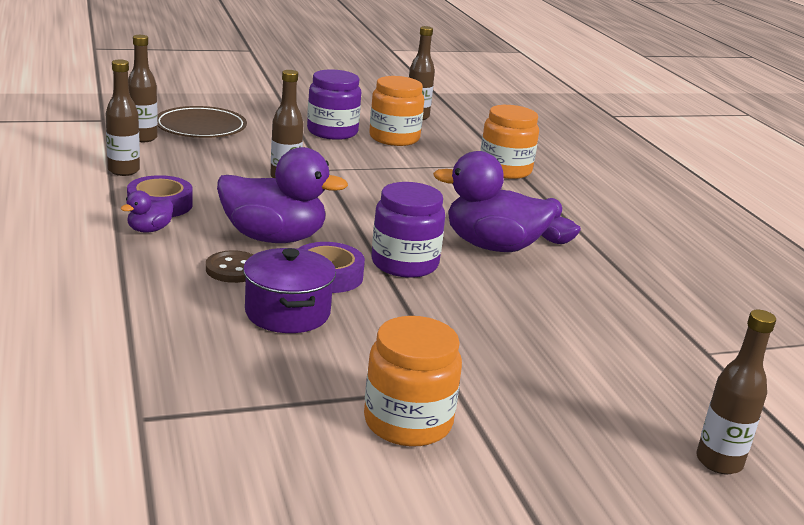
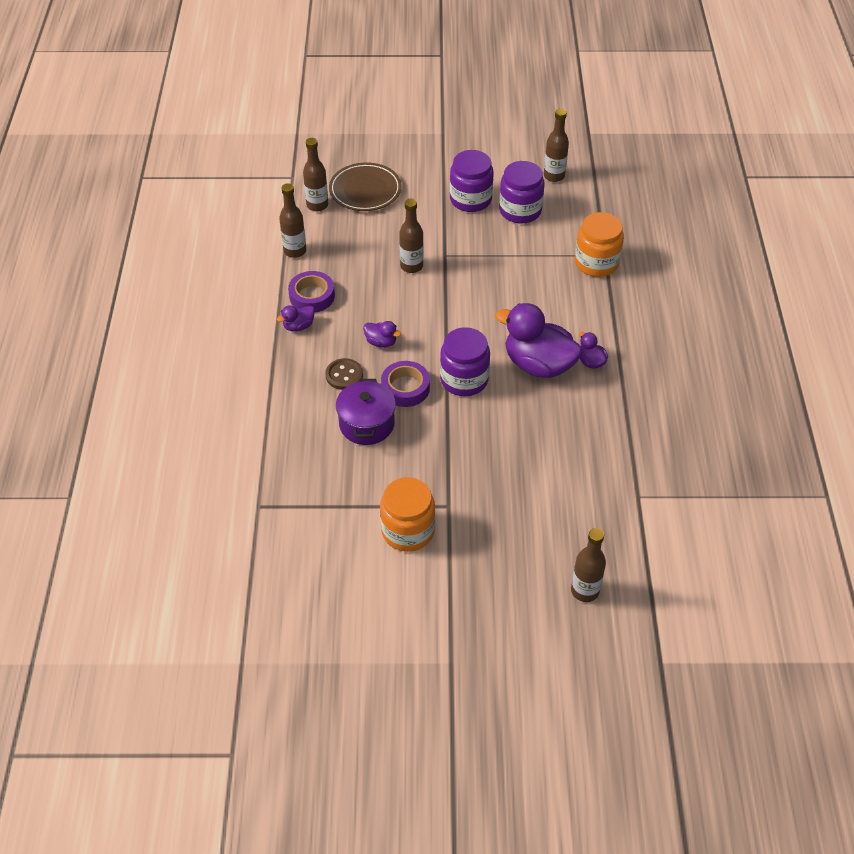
camera: 20 degrees right, 25 degrees up
(274, 238) = (381, 342): purple duck -> purple duck, size x0.45
(394, 138) = (520, 210): orange jar -> purple jar

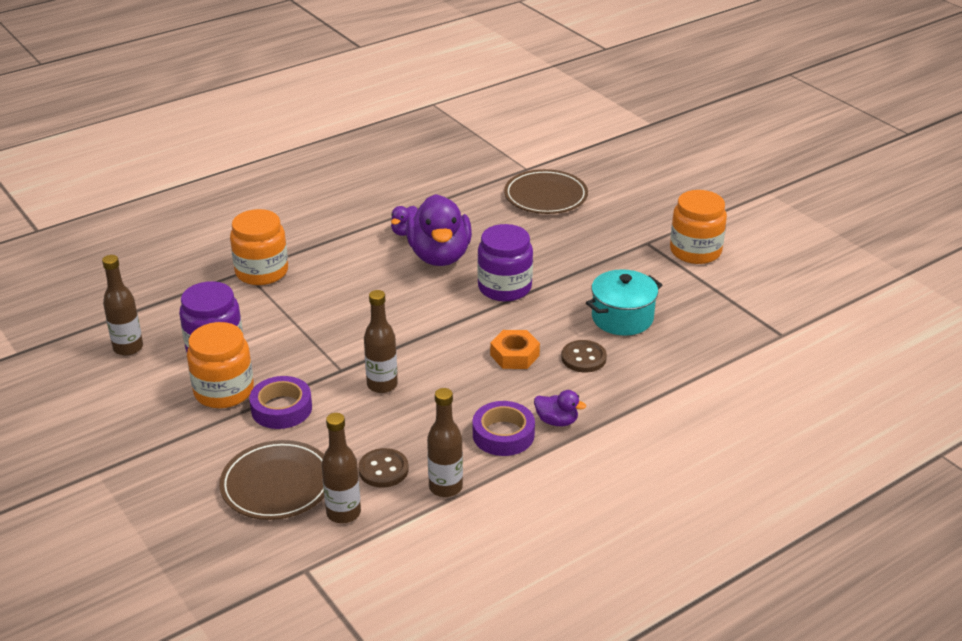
camera: 125 degrees left, 15 degrees down
(334, 234) = (383, 470): none -> brown button
(367, 424) = (622, 318): purple pot -> turquoise pot
(381, 342) = (514, 355): purple duck -> orange nut
(405, 388) = (554, 315): purple tape -> purple tape (281, 408)
(470, 199) = (224, 391): purple jar -> orange jar
(577, 481) = (545, 196): none -> brown plate
(585, 591) = (638, 163): brown bottle -> none

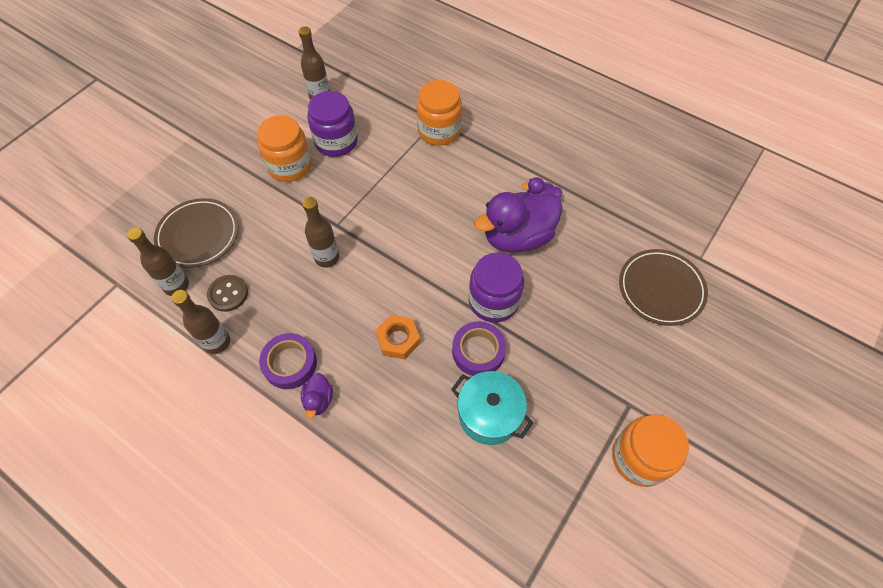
camera: 70 degrees right, 25 degrees up
(281, 408) = (280, 206): purple tape -> purple tape (478, 351)
(583, 358) = (414, 397): brown button -> none

